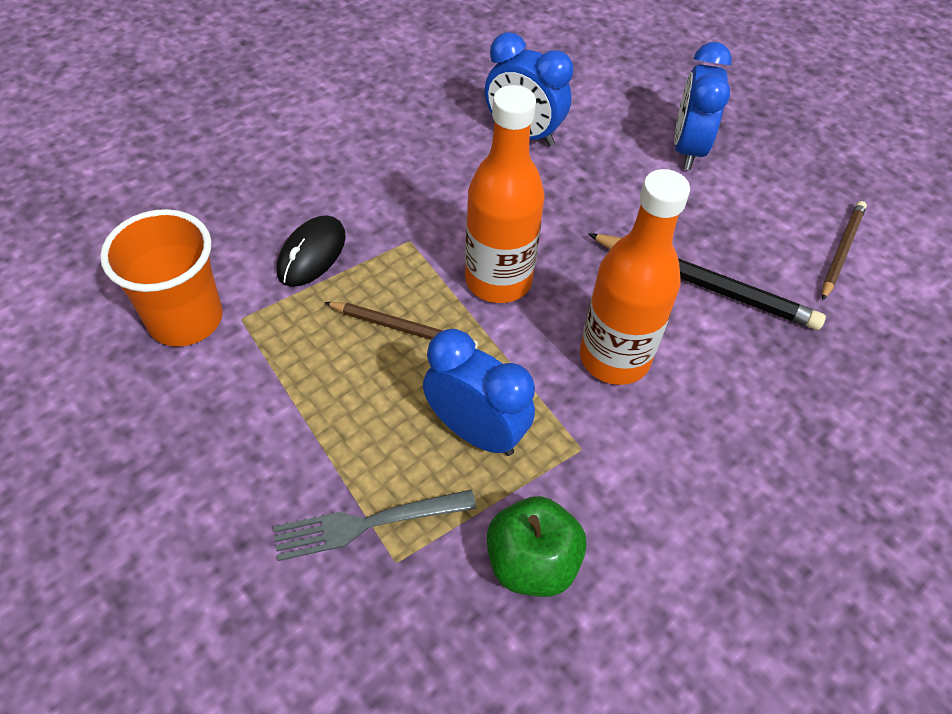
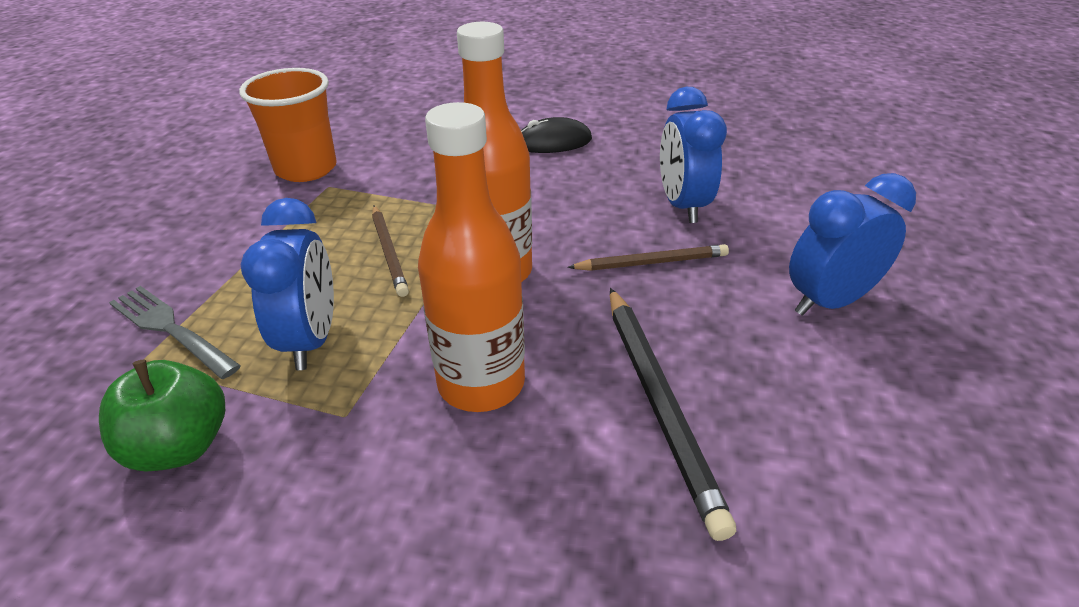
camera: 55 degrees right, 15 degrees down
(312, 254) = (419, 182): black mouse -> black mouse (553, 142)
(841, 251) = (883, 505): brown pencil -> brown pencil (651, 262)

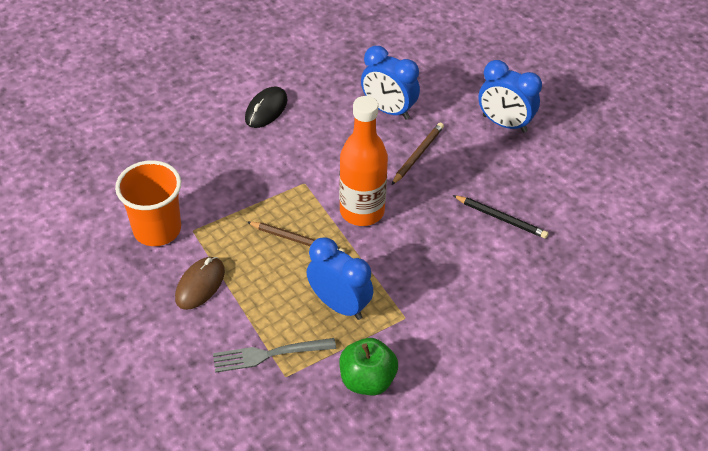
camera: 50 degrees left, 10 degrees up
(249, 227) = (200, 285): none -> brown mouse
(481, 384) = (433, 263): orange bottle -> none
(659, 403) = (501, 218): black pencil -> black pencil, size x0.63
(829, 301) = (504, 124): blue clock -> blue clock turned 75 degrees counterclockwise

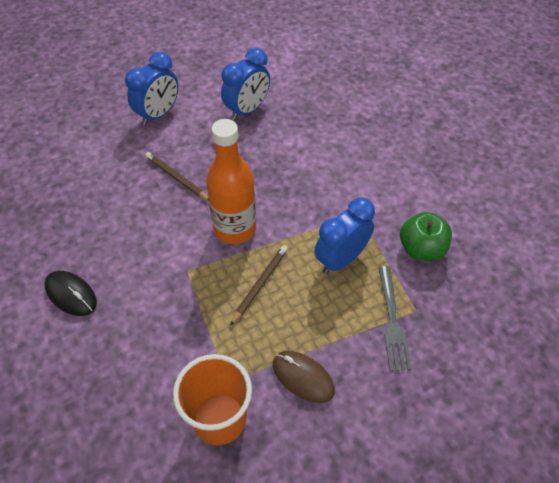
camera: 80 degrees left, 5 degrees up
(388, 110) = (112, 191): blue clock -> blue clock (247, 110)
(501, 218) = (264, 136): black pencil -> none

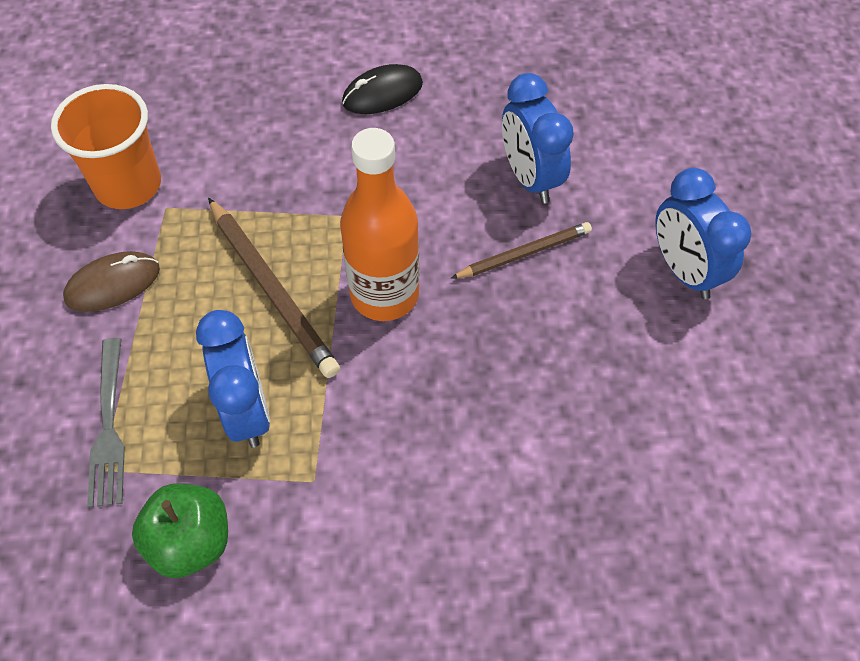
camera: 115 degrees right, 5 degrees up
(247, 110) = (642, 410): blue clock -> blue clock (530, 178)
(260, 284) = (272, 289): brown pencil -> brown pencil, size x1.58
(392, 321) = (108, 427): grey fork -> grey fork turned 120 degrees counterclockwise

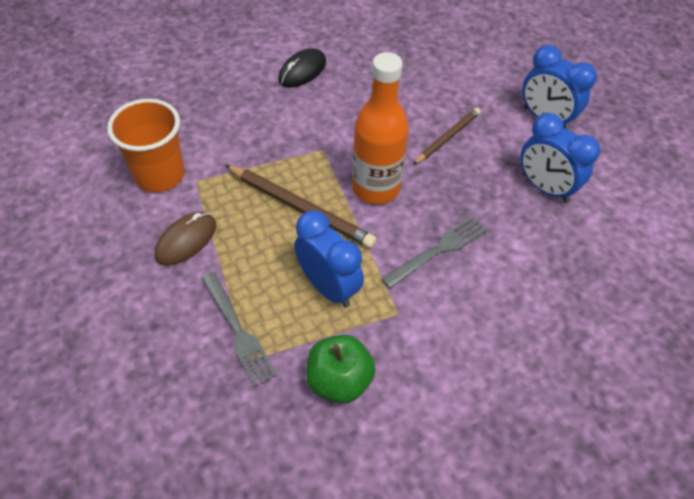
camera: 25 degrees left, 5 degrees down
(416, 413) = (438, 250): none -> grey fork
(530, 178) = (424, 94): blue clock -> blue clock (545, 188)

